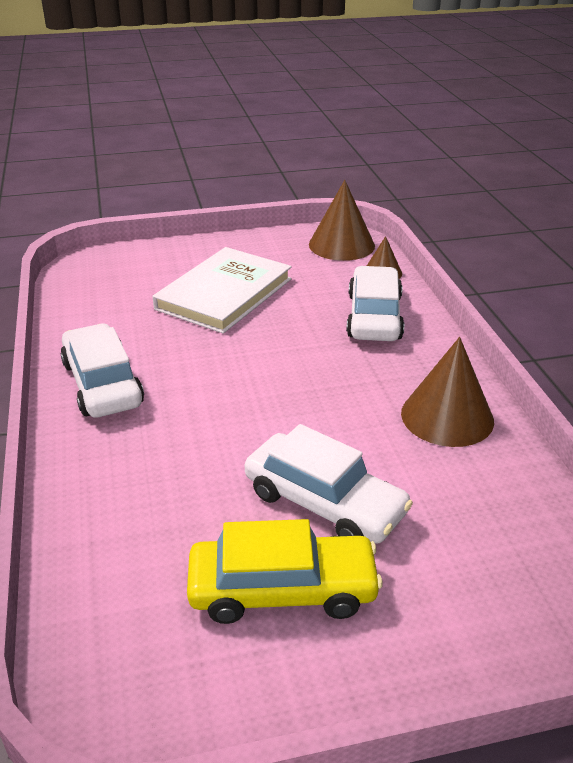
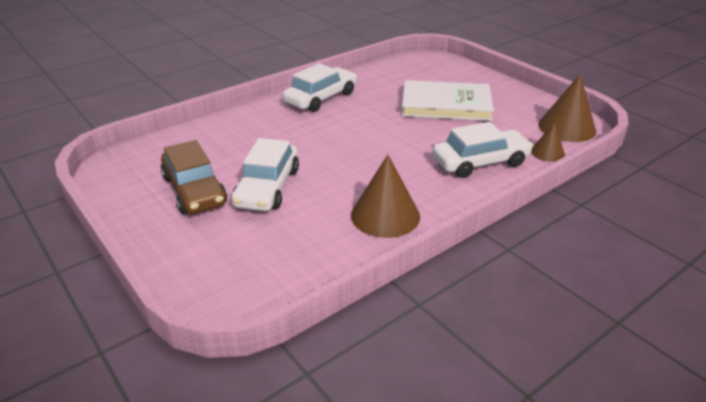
camera: 65 degrees right, 0 degrees up
(282, 590) = (194, 190): yellow car -> brown car

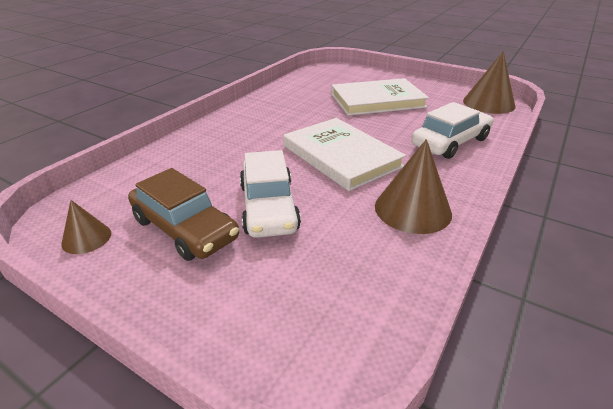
camera: 20 degrees left, 0 degrees up
(321, 98) = (260, 112): white car -> none
(362, 156) = (341, 156): none -> white book
(547, 152) = (494, 124): brown cone -> brown cone (86, 238)

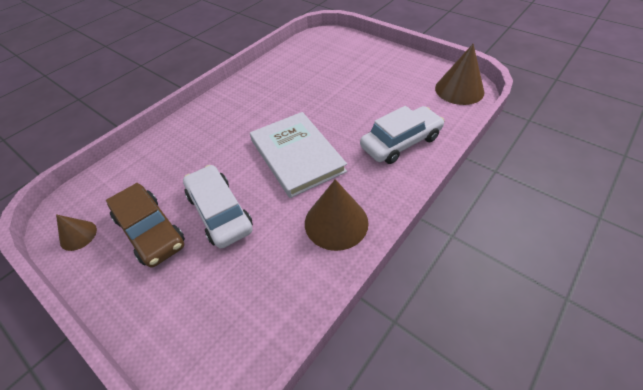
camera: 10 degrees right, 15 degrees up
(268, 207) = (220, 212): white car -> white car turned 150 degrees clockwise
(377, 100) = (353, 83): white book -> none

